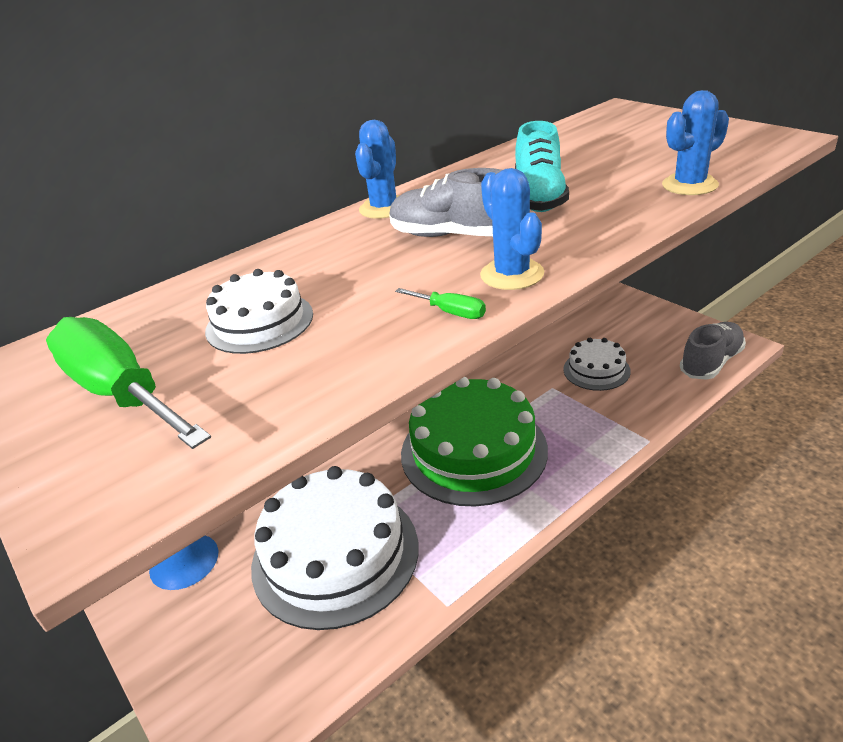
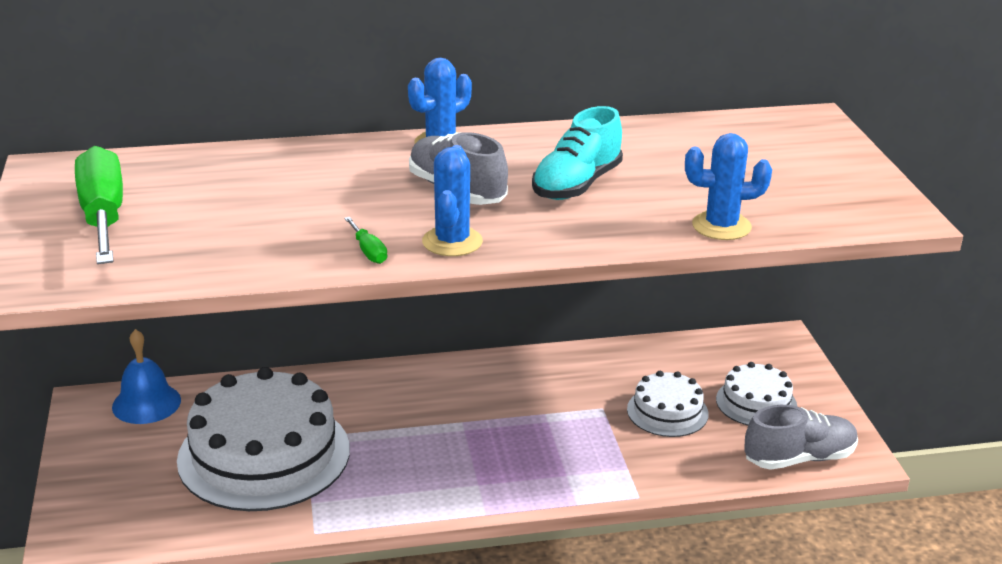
camera: 25 degrees right, 5 degrees down
(259, 322) = (236, 203): white cake -> white cake (756, 402)
(473, 451) = (462, 429): green cake -> none

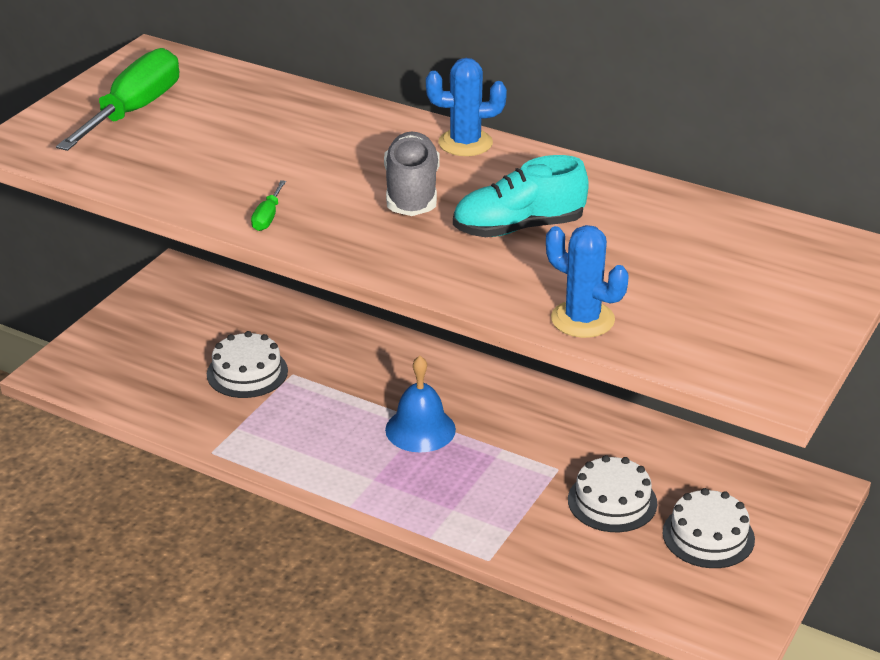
camera: 40 degrees right, 5 degrees up
(146, 403) = (213, 290): blue bell -> blue bell (420, 429)
(264, 454) = (247, 372): white cake -> white cake, size x0.50
(452, 242) = (340, 236): blue cactus -> none
(799, 458) = (679, 606): grey shoe -> none

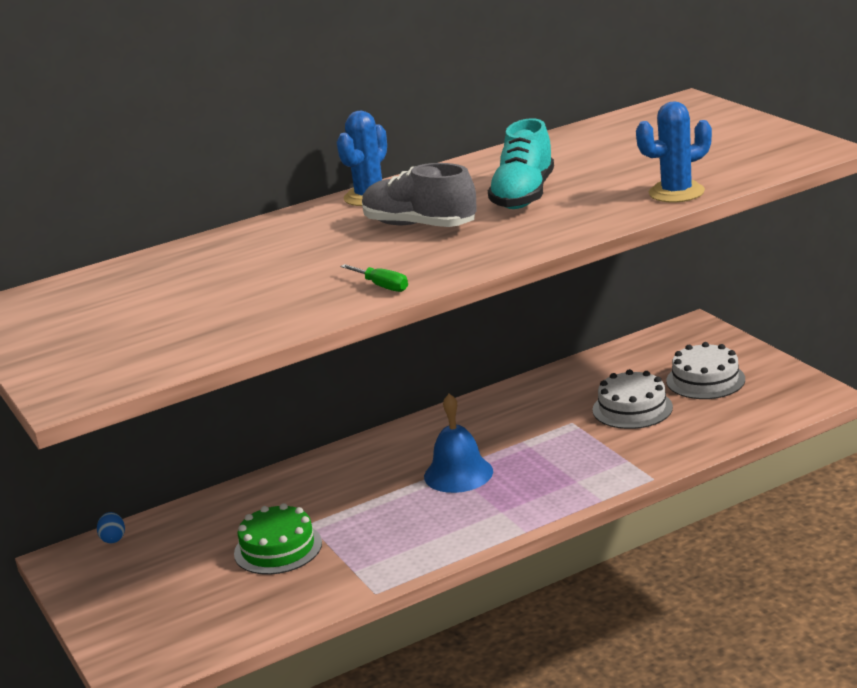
camera: 55 degrees left, 10 degrees down
(134, 111) = (99, 326): green screwdriver -> none
(216, 282) = (113, 539): none -> blue egg
(247, 372) = (278, 548): white cake -> green cake

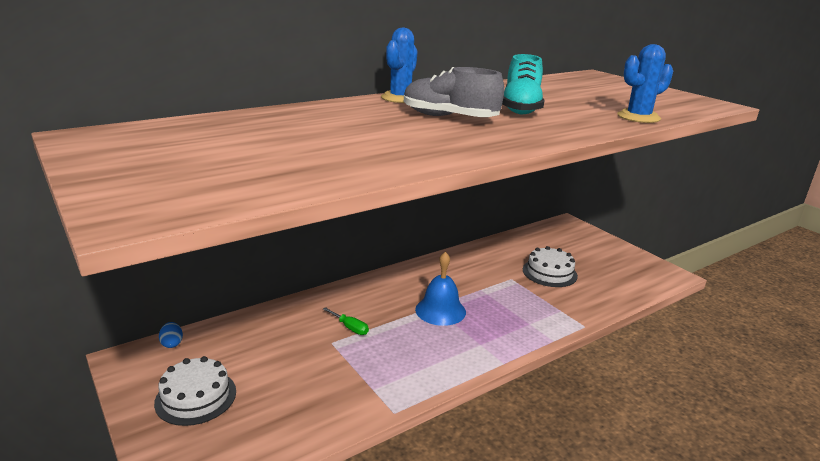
camera: 10 degrees left, 0 degrees up
(278, 548) = (308, 363): green cake -> none
(382, 286) = (438, 153): green screwdriver -> green screwdriver (350, 328)
(705, 380) = (590, 257): white cake -> white cake (196, 397)

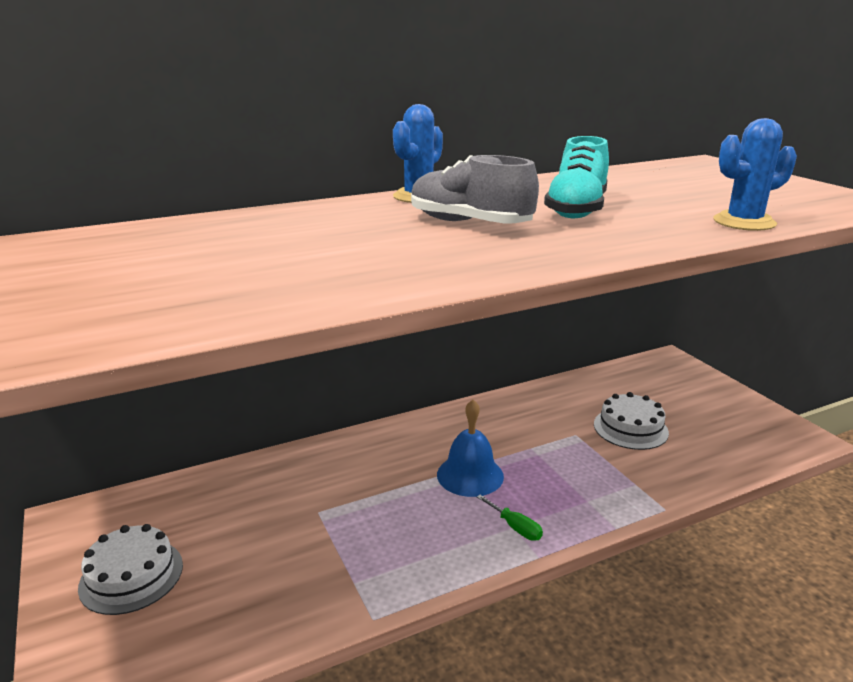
camera: 10 degrees right, 0 degrees up
(172, 343) = (126, 501): blue egg -> none
(350, 328) = (347, 493): green screwdriver -> green screwdriver (515, 527)

